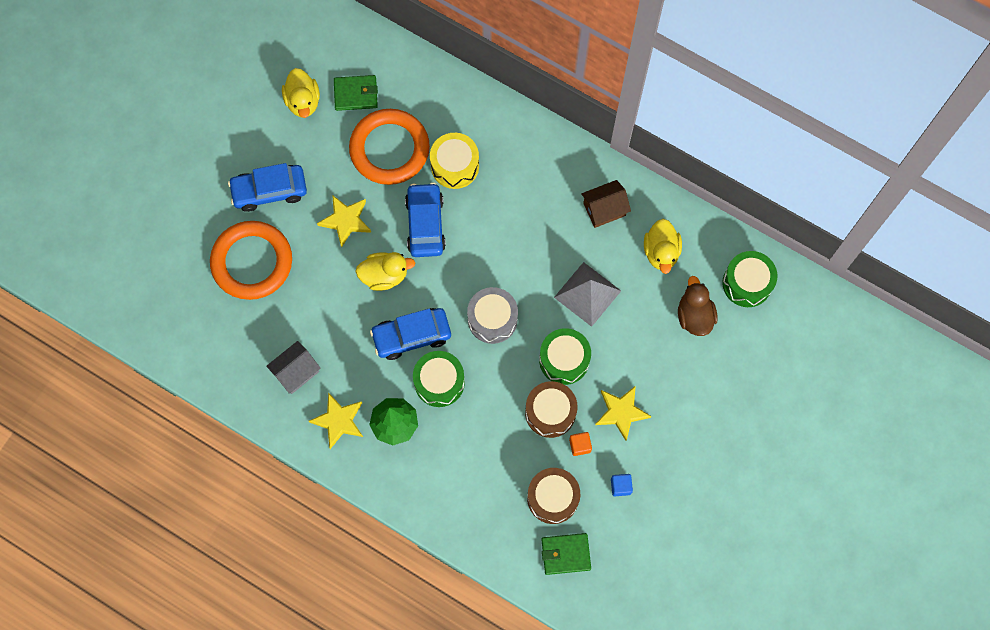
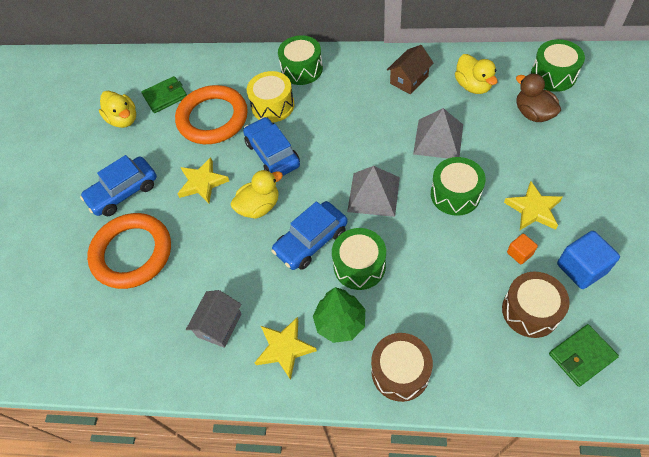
camera: 20 degrees left, 15 degrees down
(492, 319) = (373, 194): grey drum -> grey pyramid
(507, 135) = (302, 69): none -> green drum
(550, 412) = (474, 240): brown drum -> brown drum (400, 372)
(620, 486) = (581, 268): blue cube -> blue cube, size x1.84

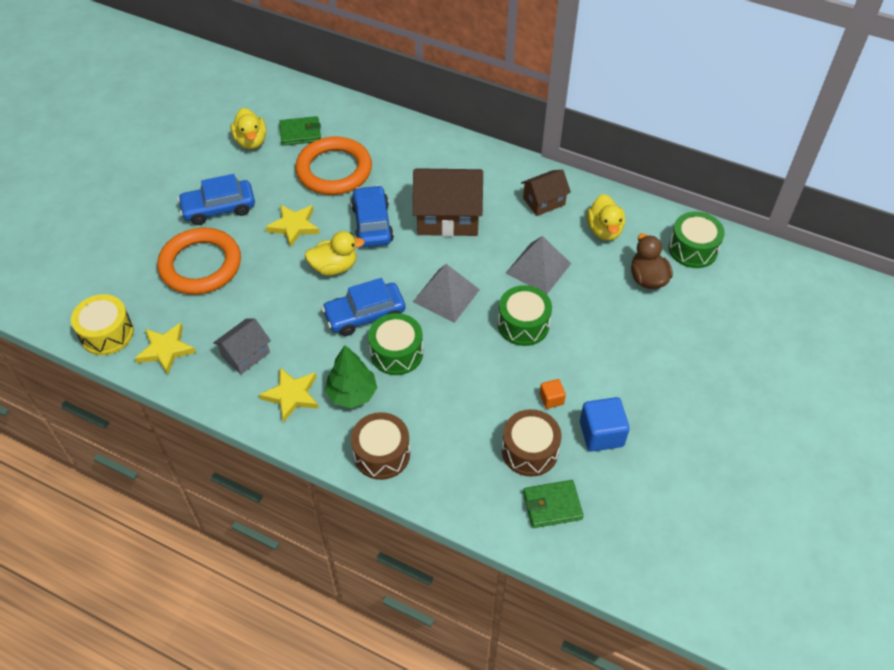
camera: 15 degrees right, 5 degrees down
(272, 105) = (397, 178): yellow drum -> yellow drum (107, 333)
(302, 69) = (444, 153): green drum -> none
(335, 123) = (448, 217): none -> brown house
(533, 209) = (590, 366): yellow star -> yellow star (166, 350)

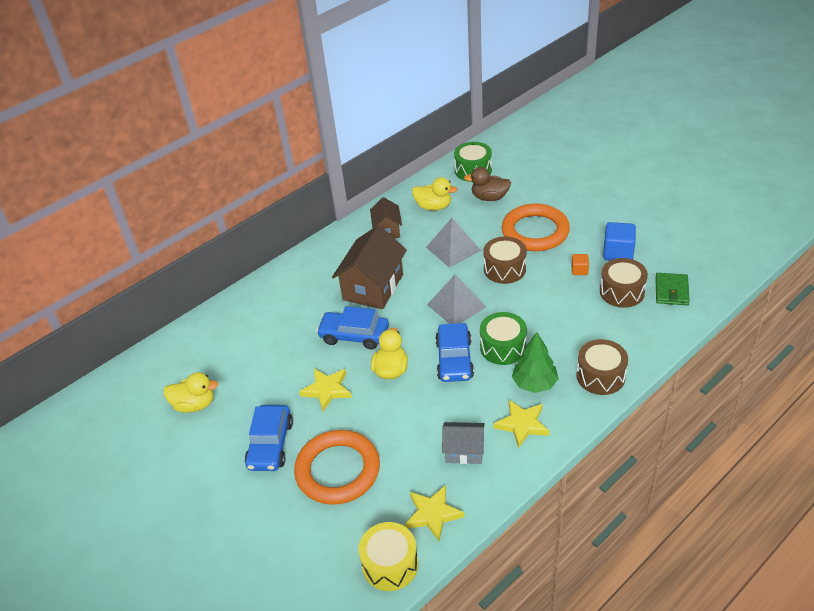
camera: 65 degrees left, 10 degrees down
(245, 354) = (464, 451): grey house -> grey house turned 60 degrees counterclockwise
(300, 133) = (209, 365): green wallet -> none
(334, 170) = (273, 349): orange ring -> orange ring (535, 231)
(523, 324) = (504, 269): green drum -> brown drum

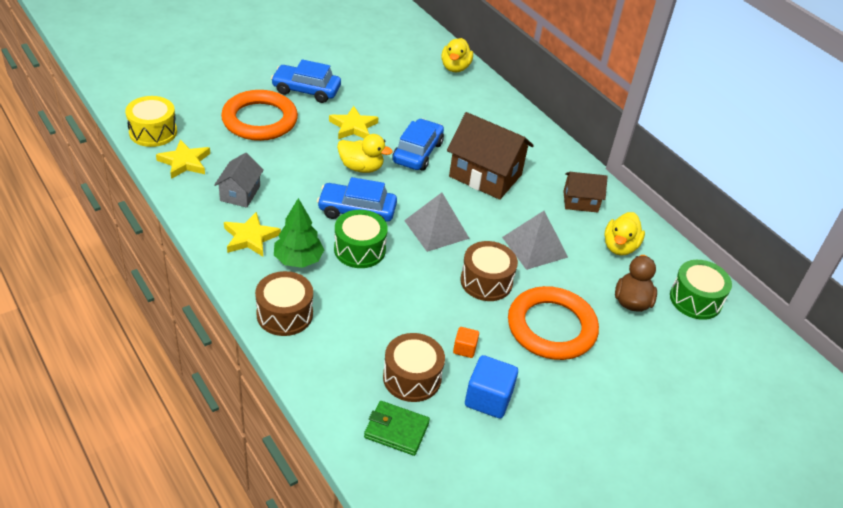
camera: 90 degrees right, 0 degrees up
(194, 404) = (369, 58): yellow duck -> yellow duck (455, 68)

